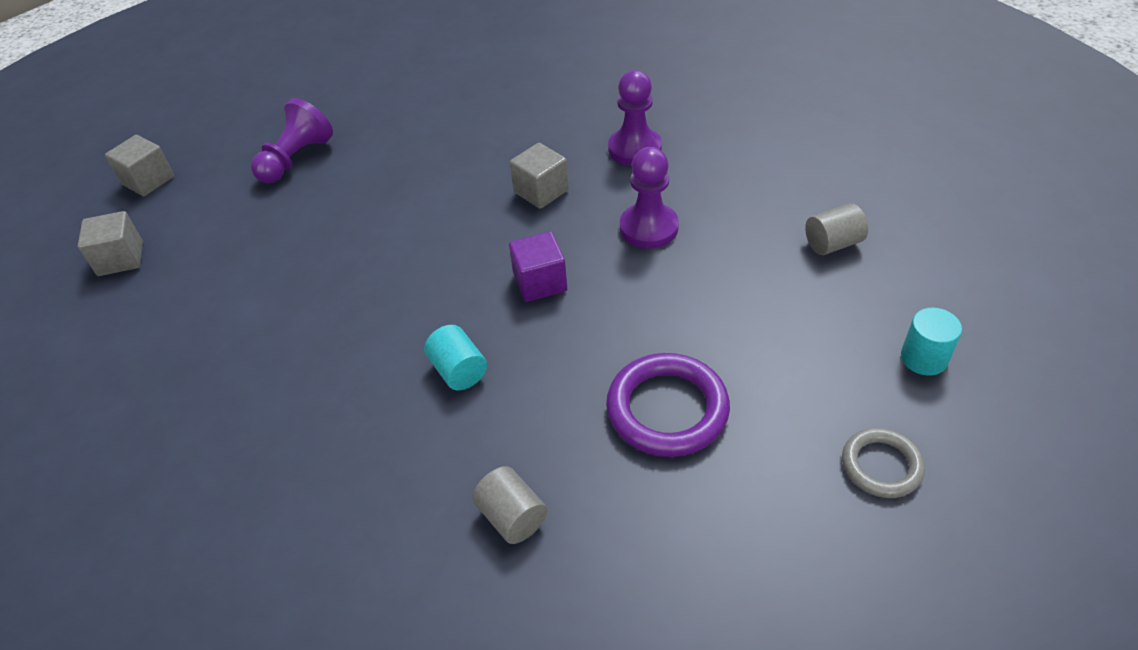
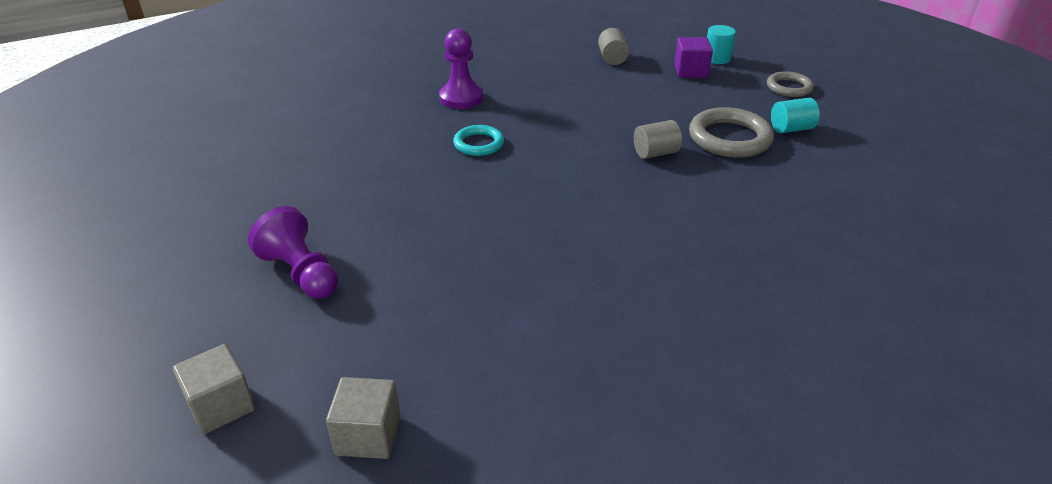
camera: 75 degrees left, 10 degrees down
(458, 371) = (663, 212): turquoise cylinder -> turquoise cylinder (791, 129)
(512, 517) = (806, 210): grey cylinder -> grey cylinder (655, 153)
(540, 282) = (585, 162): purple cube -> purple cube (691, 71)
(541, 191) = (478, 144): grey cube -> turquoise ring
(649, 228) = (555, 110): purple pawn -> none
(667, 409) = (729, 138): purple ring -> grey ring

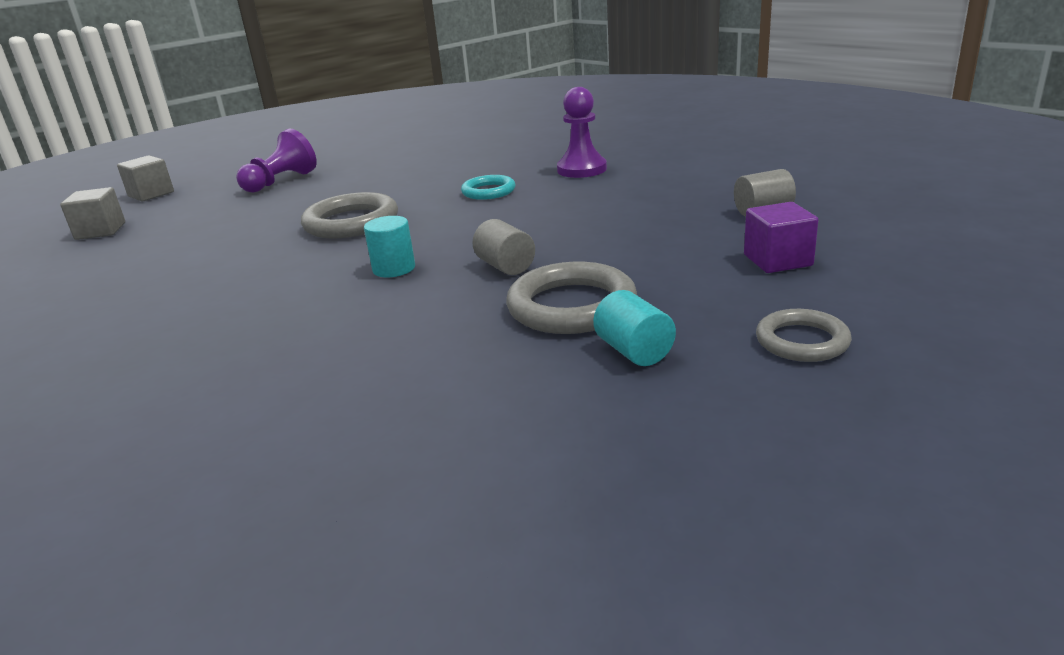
camera: 80 degrees right, 10 degrees down
(504, 220) = (351, 222): none -> grey ring
(717, 58) = (854, 273): turquoise cylinder -> turquoise cylinder (394, 269)

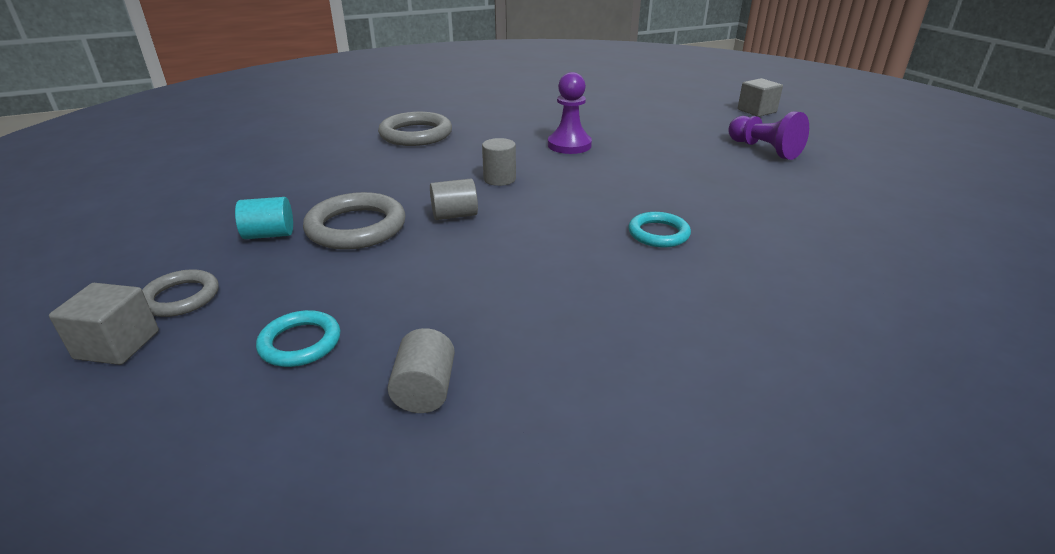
camera: 105 degrees right, 5 degrees up
(100, 231) = (674, 103): grey cube -> grey cube (117, 345)
(351, 222) = (618, 171): grey ring -> grey ring (416, 134)
(394, 269) = (499, 179): turquoise cylinder -> grey cylinder
(582, 169) = (706, 304): purple pawn -> purple pawn (569, 145)
(777, 260) = (300, 343): purple cube -> turquoise ring

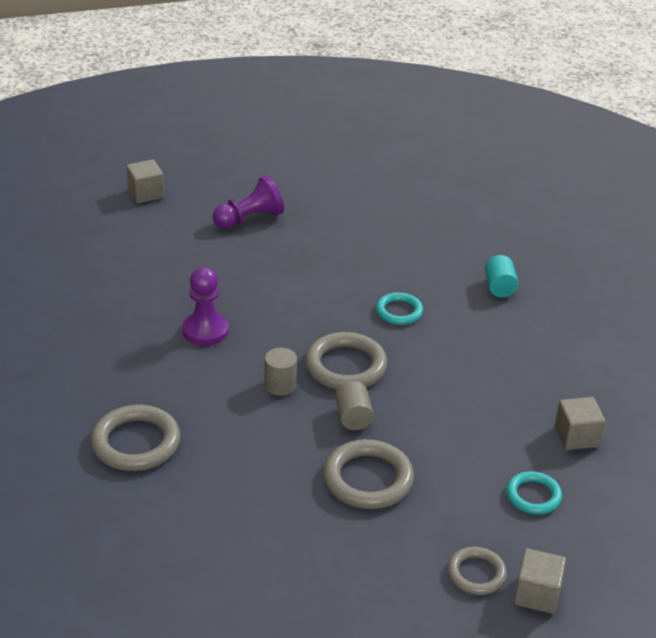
camera: 85 degrees left, 5 degrees up
(269, 235) = (375, 536): turquoise cylinder -> turquoise cylinder (499, 287)
(425, 390) = (576, 436): grey cylinder -> grey cube
(540, 207) = (345, 366): none -> grey ring

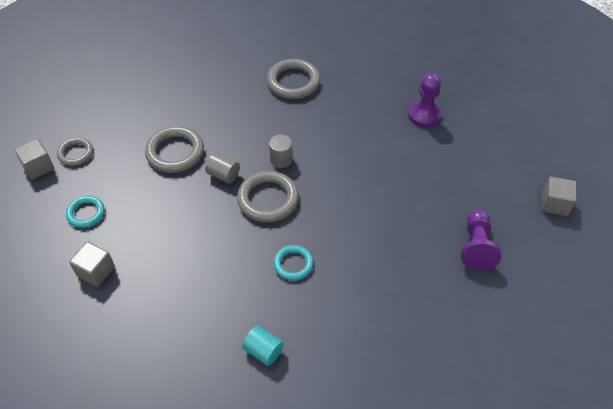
camera: 130 degrees right, 15 degrees up
(205, 330) = (362, 153): purple pawn -> purple pawn (424, 115)

